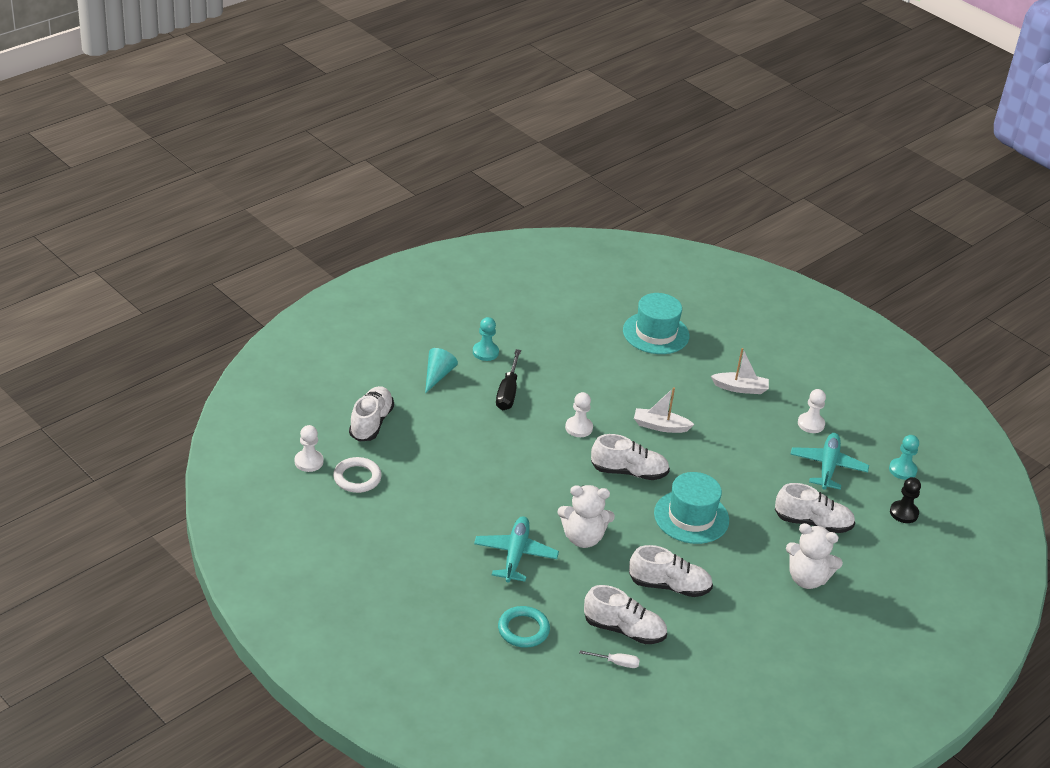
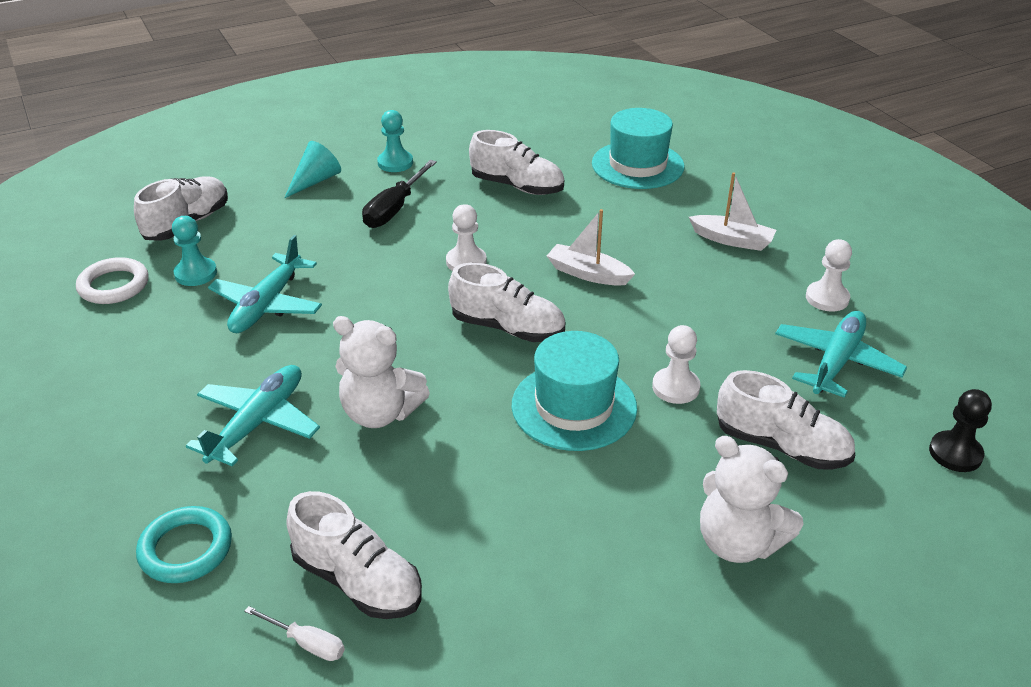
camera: 20 degrees right, 0 degrees up
(309, 462) = (68, 258): white pawn -> white pawn (675, 387)
(469, 477) = (267, 305): none -> turquoise plane
(669, 586) = (480, 514): white shoe -> white shoe (517, 186)
(902, 470) = (968, 384): turquoise pawn -> turquoise pawn (196, 273)

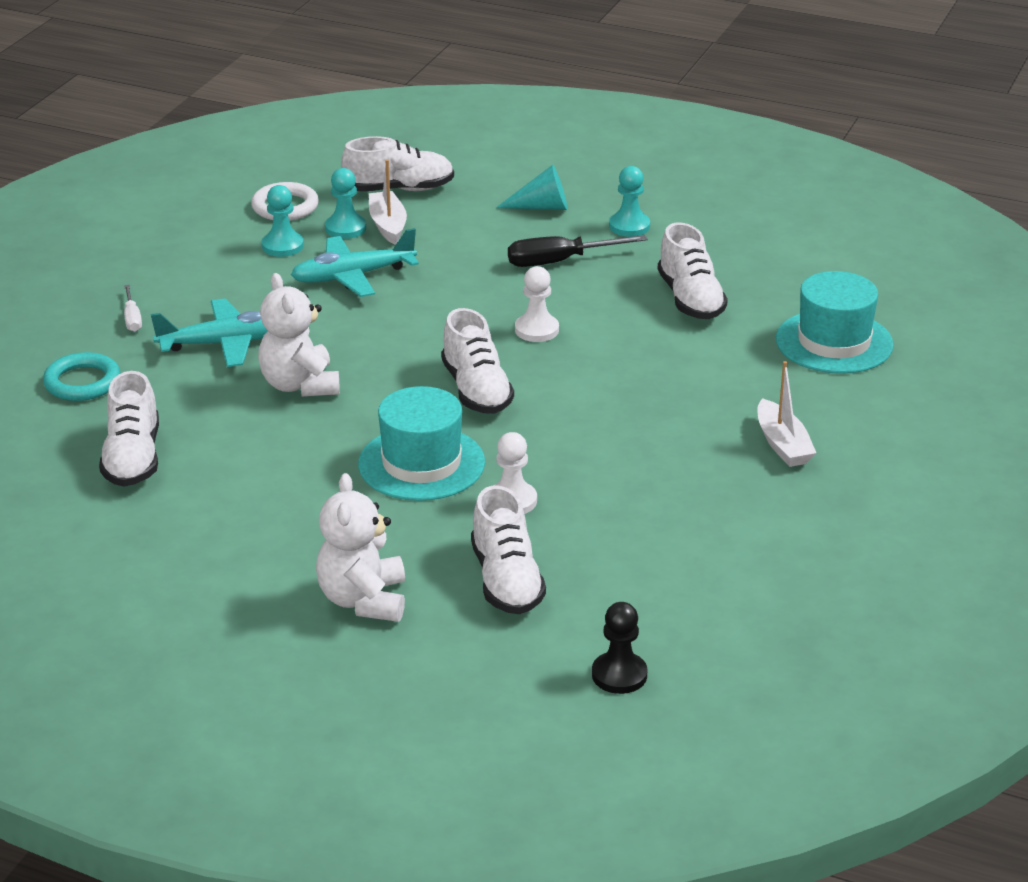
camera: 50 degrees right, 5 degrees down
(166, 316) = (282, 246): none -> turquoise pawn
(306, 643) = (62, 466): white screwdriver -> white screwdriver (132, 319)
(588, 273) = (609, 393): white boat -> white boat (388, 225)
(827, 298) = (763, 531): white pawn -> none
(836, 362) = (666, 569): turquoise plane -> none

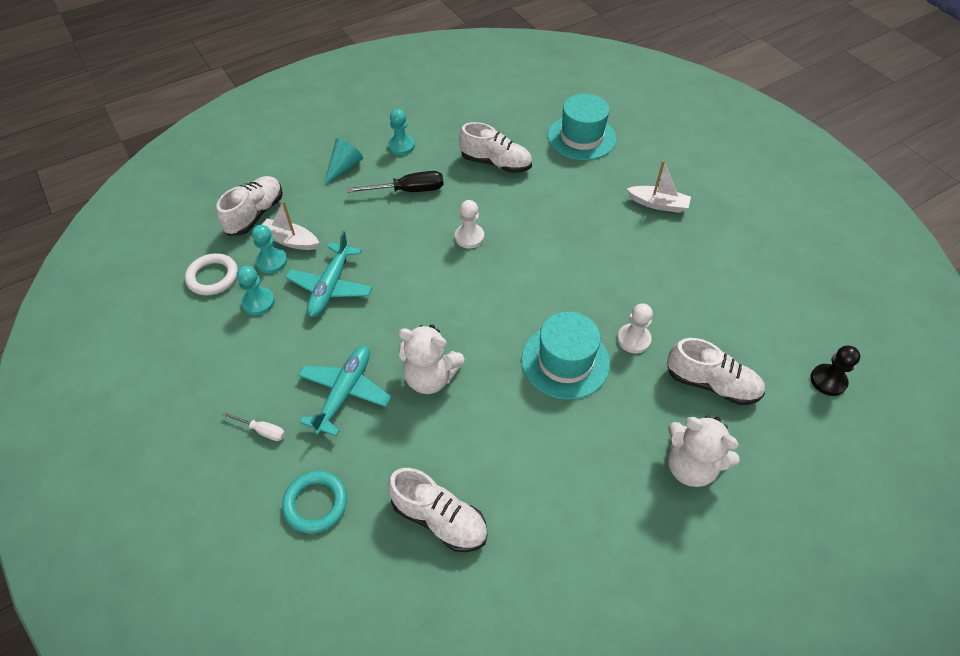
camera: 55 degrees left, 20 degrees up
(476, 390) = (508, 295): white shoe -> none
(560, 261) = (408, 190): black screwdriver -> black screwdriver turned 120 degrees counterclockwise

